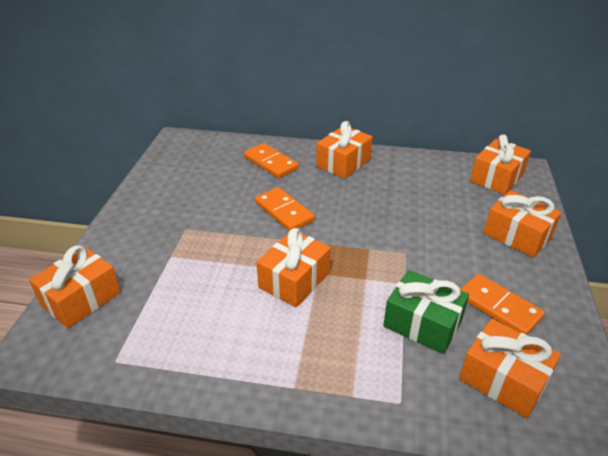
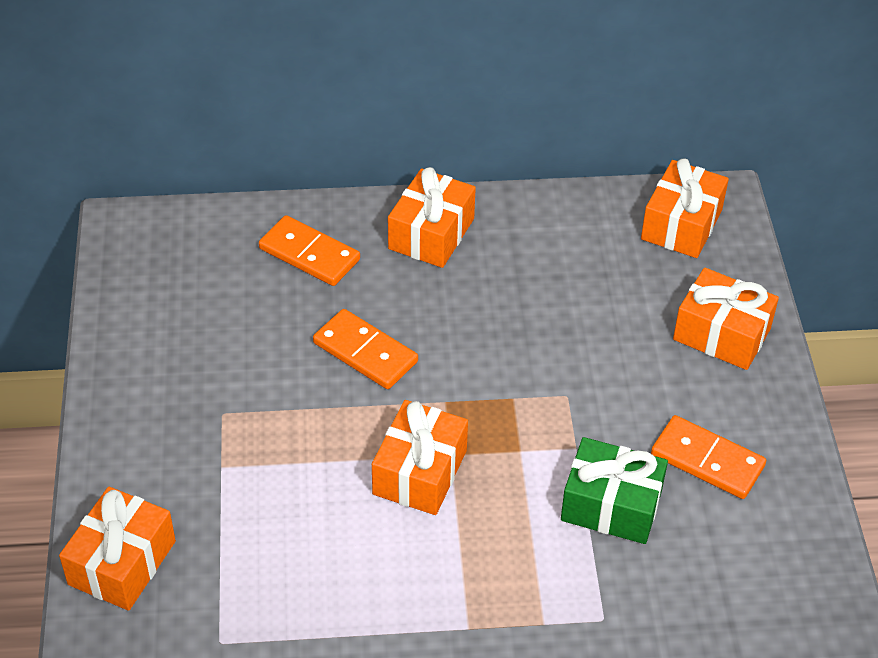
camera: 15 degrees left, 10 degrees up
(503, 379) = (722, 563): orange gift -> none

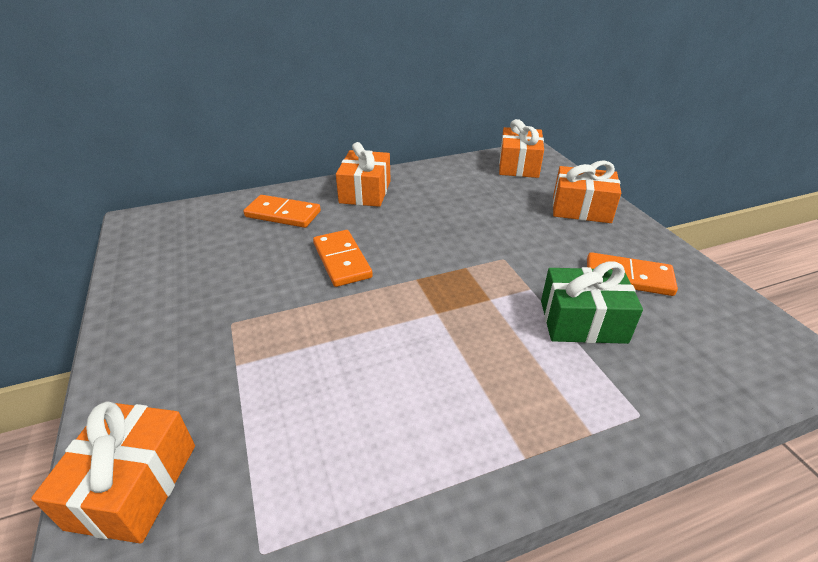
camera: 15 degrees left, 10 degrees down
(365, 352) = (342, 260): orange domino -> orange domino turned 45 degrees clockwise
(420, 472) = (417, 331): orange gift -> none

